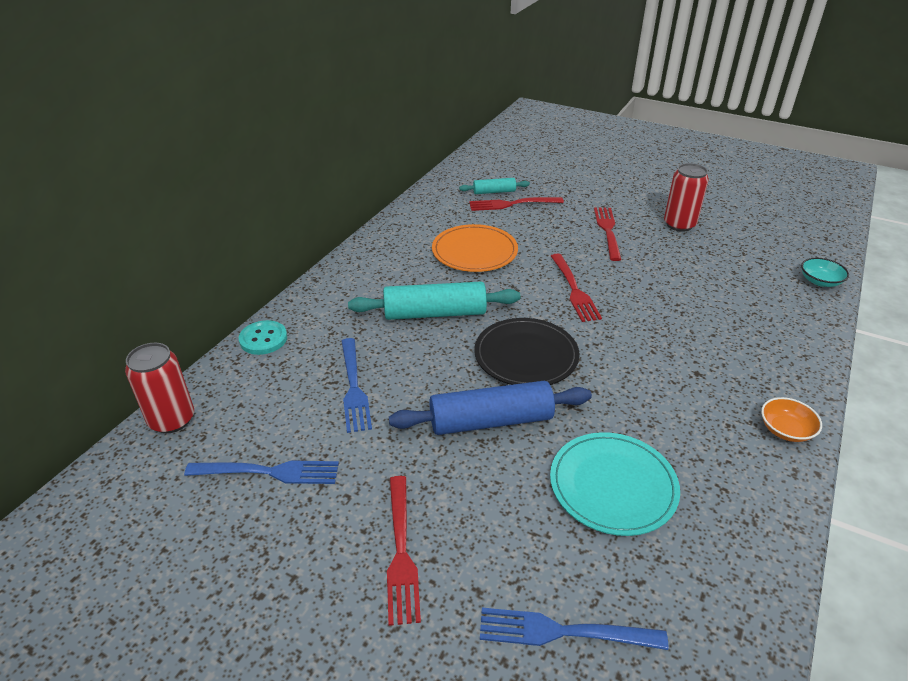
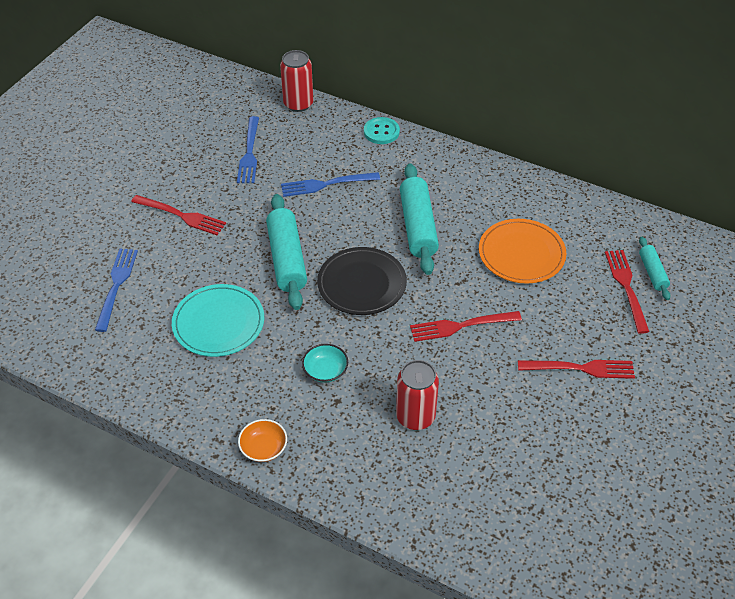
camera: 90 degrees right, 10 degrees up
(401, 552) = (181, 215): red fork -> red fork turned 150 degrees counterclockwise
(490, 421) = (286, 259): blue rolling pin -> turquoise rolling pin
(679, 225) = (608, 442): red can -> red can (415, 416)
(820, 281) = (496, 560): turquoise bowl -> turquoise bowl (325, 371)

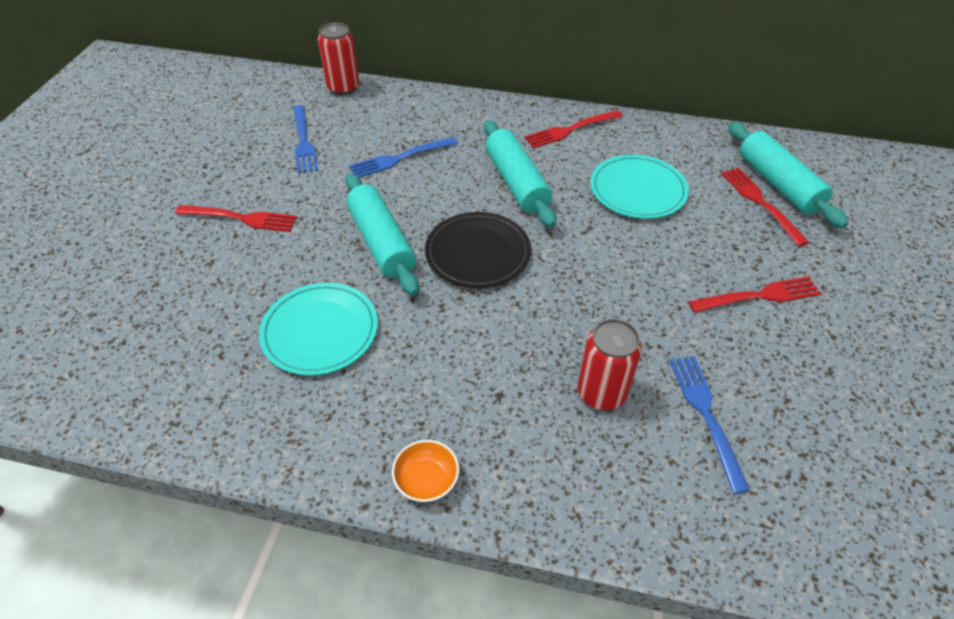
camera: 15 degrees left, 0 degrees up
(116, 286) = (176, 312): blue fork -> blue fork (706, 415)
(325, 371) = (471, 361): turquoise bowl -> none
(381, 132) = (441, 100): turquoise button -> none
(461, 326) = (608, 276): red fork -> red fork (571, 130)
(521, 254) = (638, 190): orange plate -> turquoise plate
(652, 273) = (778, 184): turquoise rolling pin -> turquoise rolling pin, size x1.87

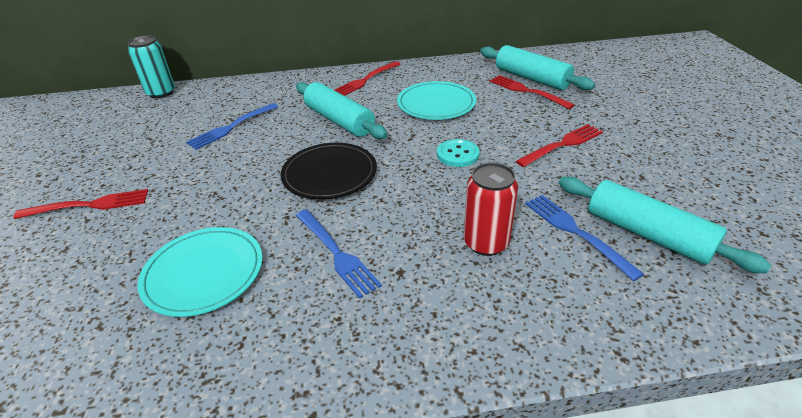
camera: 20 degrees left, 10 degrees down
(303, 141) = (136, 135): blue fork -> blue fork (336, 253)
(343, 87) = (161, 93): red can -> turquoise can
(381, 242) = (238, 188): turquoise rolling pin -> turquoise rolling pin (647, 234)
(426, 479) = (365, 366): orange bowl -> none
(627, 271) = (457, 154): none -> turquoise button

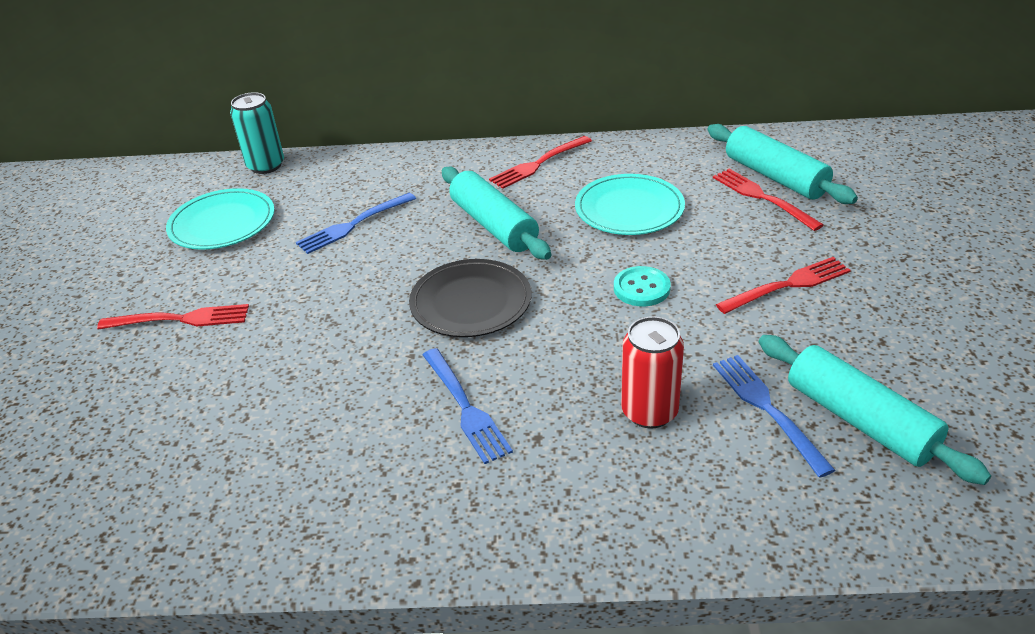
camera: 10 degrees right, 0 degrees up
(203, 273) = (310, 416): turquoise plate -> turquoise plate (222, 223)

